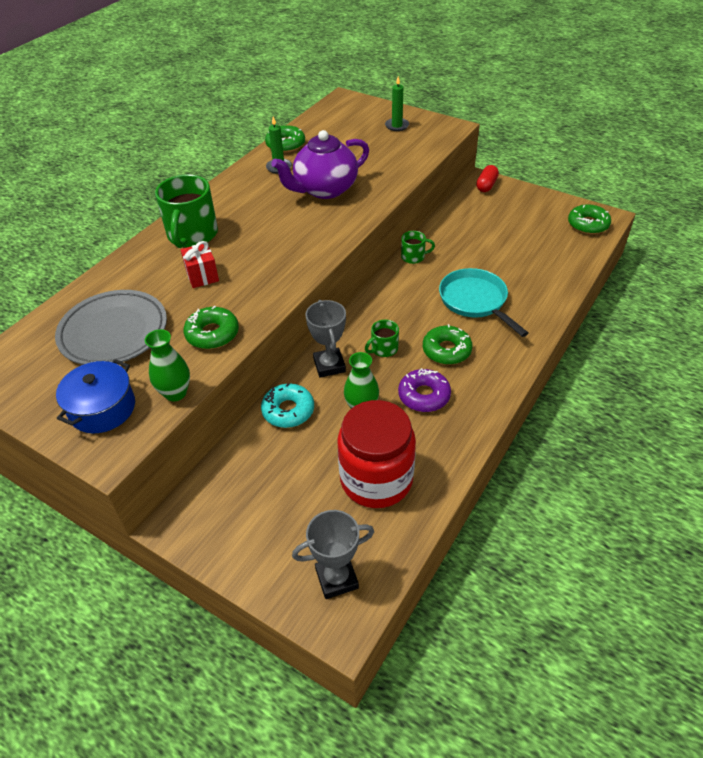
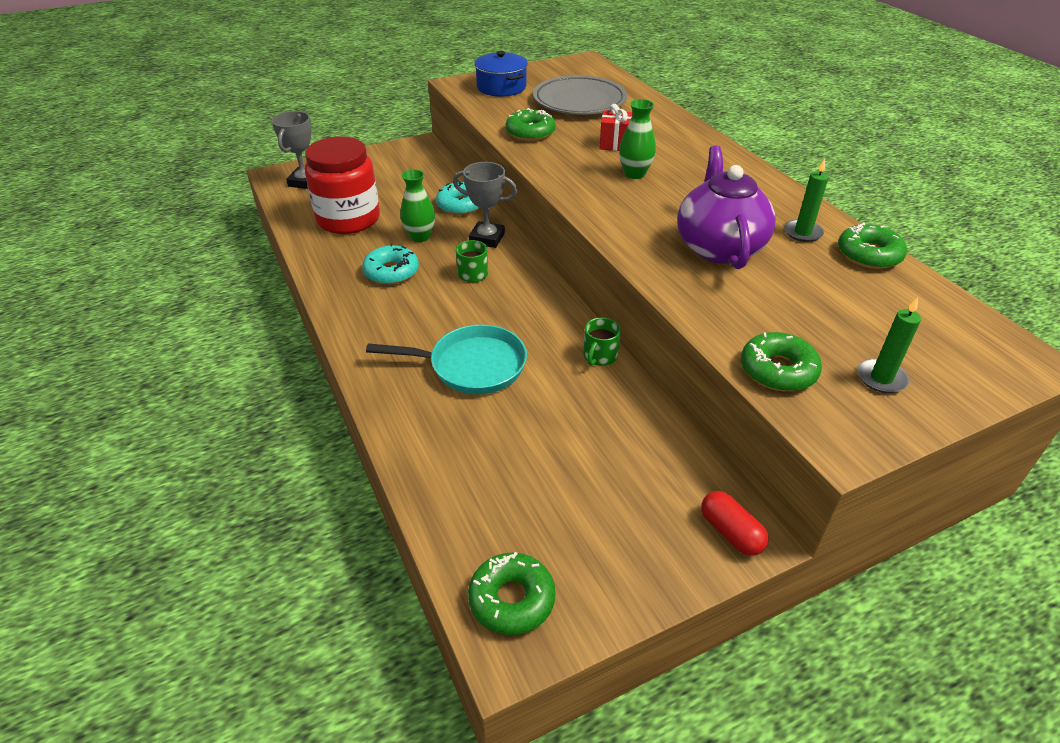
camera: 120 degrees right, 5 degrees down
(175, 393) = (483, 109): green vase -> green vase (634, 174)
(192, 235) = (690, 153): green mug -> none
(424, 395) = (391, 272): purple donut -> turquoise donut
(446, 350) = (426, 309): green donut -> green donut (778, 370)

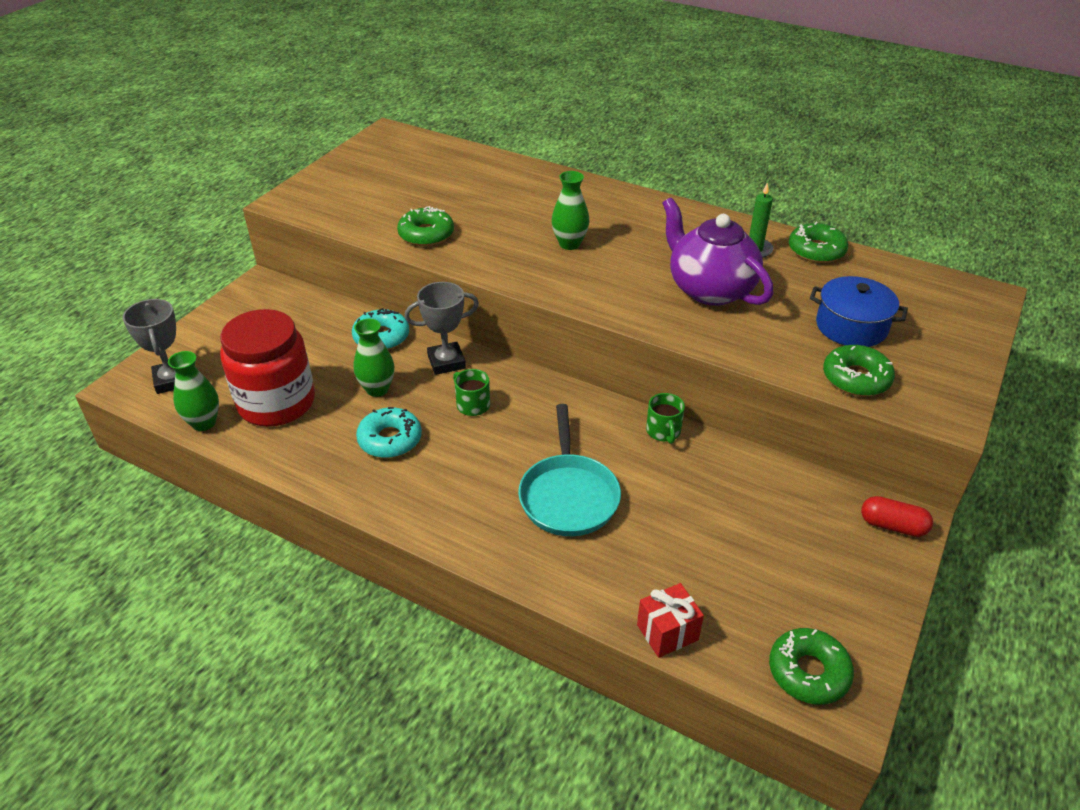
camera: 35 degrees left, 0 degrees up
(294, 213) = (204, 423): none -> green vase
(471, 366) = (568, 495): turquoise pan -> turquoise pan turned 120 degrees clockwise
(501, 87) = (336, 191): blue pot -> blue pot (851, 326)
(579, 101) = (434, 182): grey plate -> none
(615, 144) = (520, 218): red gift -> red gift (667, 632)
(881, 378) = (921, 352): green candle -> none

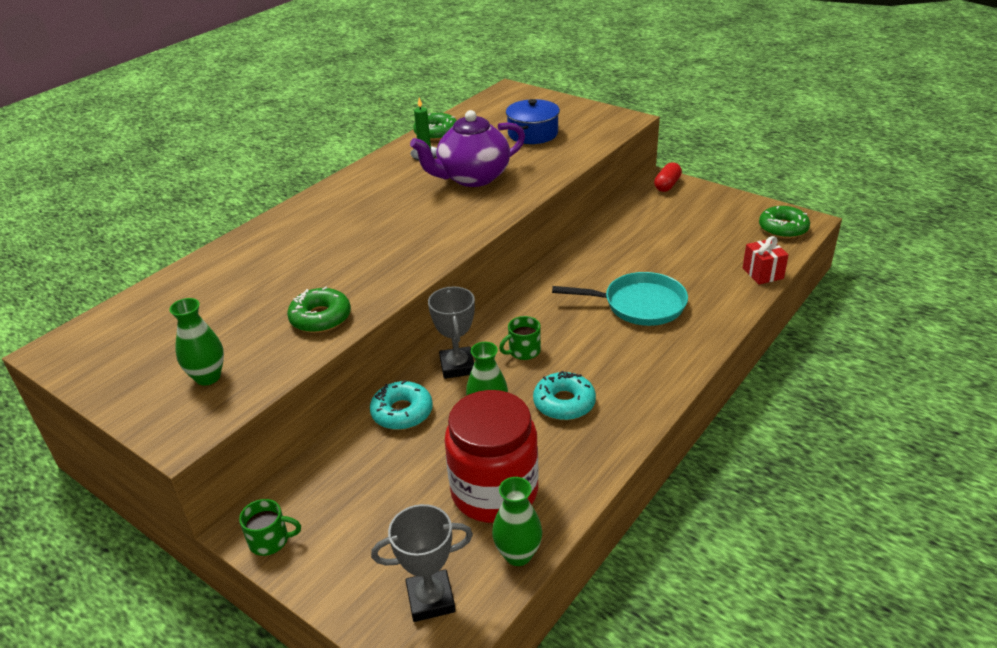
camera: 80 degrees left, 5 degrees down
(569, 244) = (379, 235): green vase -> green vase (208, 377)
(663, 431) = (572, 256): green mug -> green mug (270, 540)
(856, 378) = (588, 140): green donut -> none

